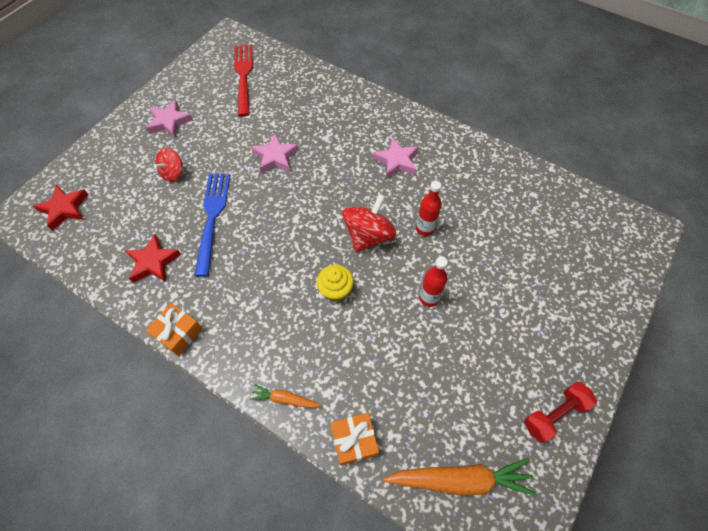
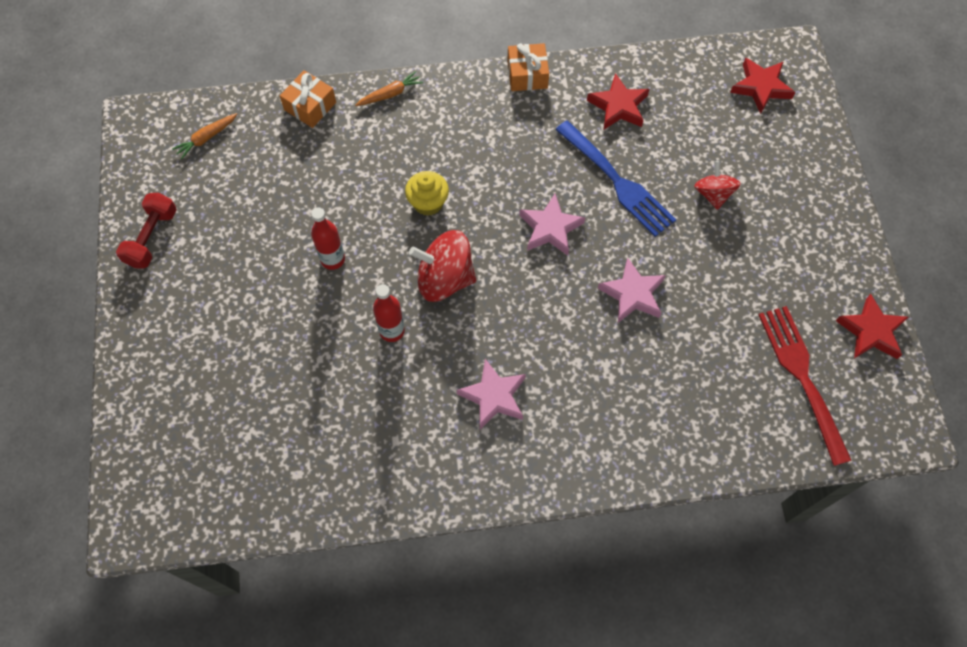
camera: 140 degrees right, 5 degrees up
(169, 122) = (798, 245): pink star -> pink star (550, 228)
(191, 71) = (871, 331): none -> red star
(243, 76) = (802, 377): red fork -> red fork turned 150 degrees counterclockwise
(368, 236) = (444, 279): red spinning top -> red spinning top turned 105 degrees clockwise
(460, 479) = (206, 138): orange carrot -> orange carrot, size x0.52

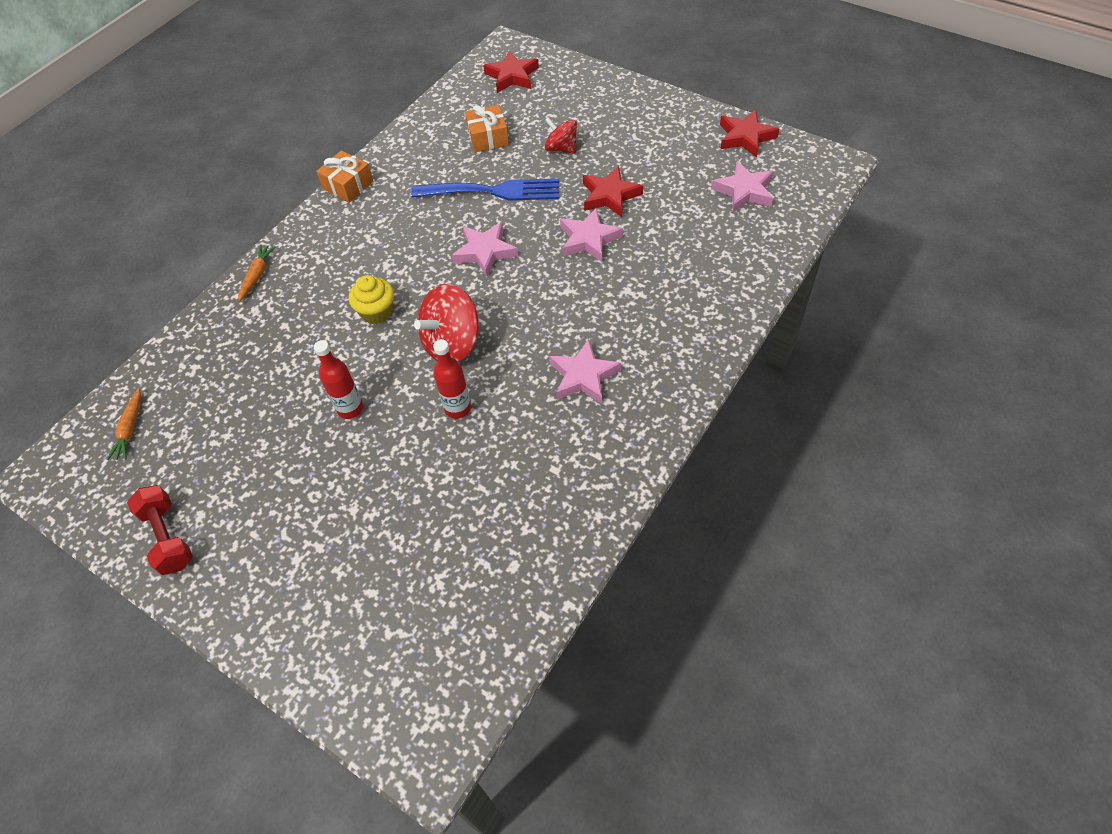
camera: 45 degrees left, 10 degrees down
(310, 106) = (198, 334): orange gift -> orange gift (488, 137)
(618, 106) = (436, 153): red star -> red star (610, 195)
(802, 377) = (744, 191): red fork -> pink star

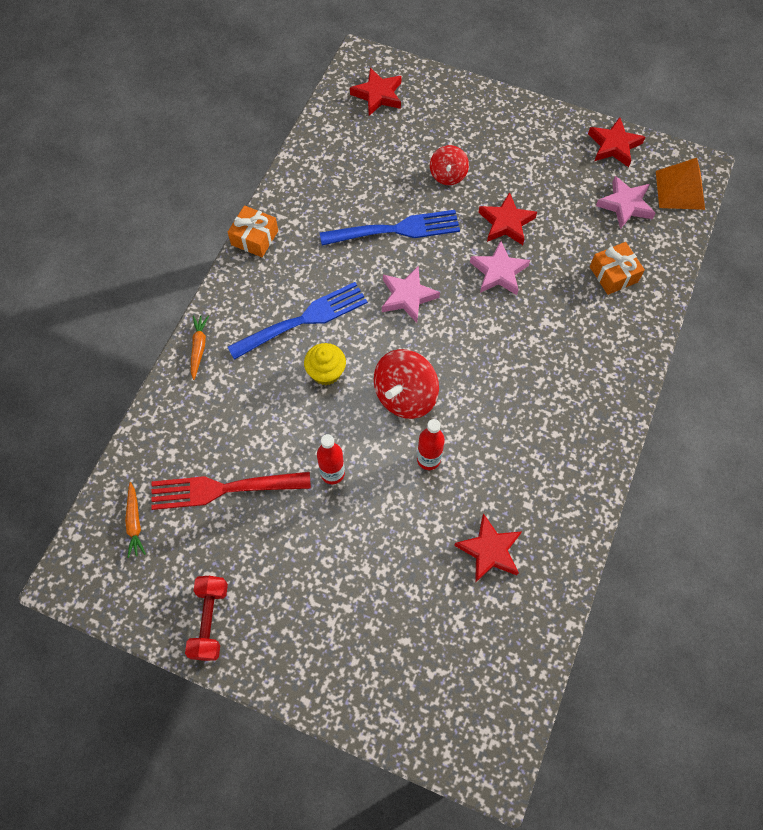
camera: 15 degrees left, 10 degrees up
(168, 537) = (210, 620): red dumbbell -> red dumbbell turned 45 degrees clockwise
(231, 408) = (223, 489): none -> red fork
(371, 262) = (304, 320): none -> blue fork
(488, 137) = (374, 169): orange gift -> orange gift (613, 274)
(497, 511) = (489, 550): none -> red star
(561, 148) = (448, 175): red spinning top -> red spinning top turned 105 degrees counterclockwise
(583, 376) = (529, 412): pink star -> none
(809, 182) = (680, 190): none -> orange pyramid

